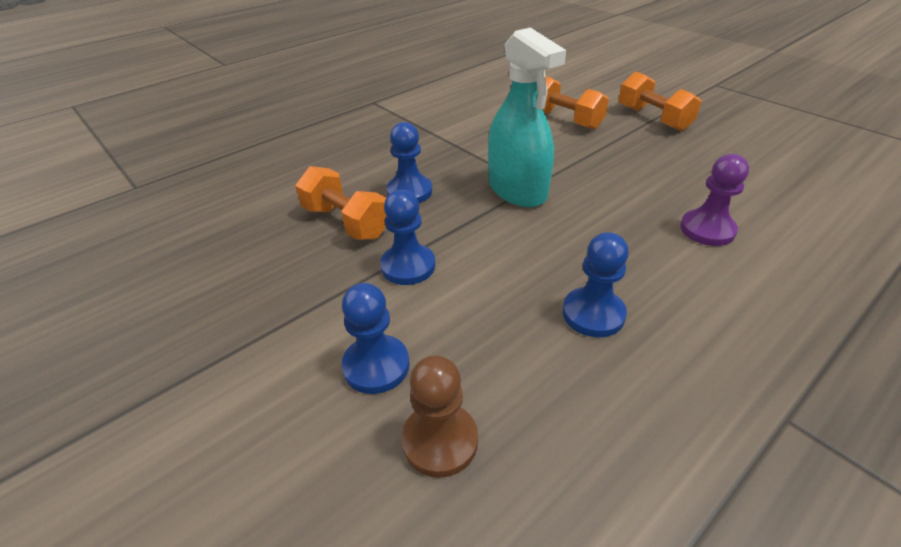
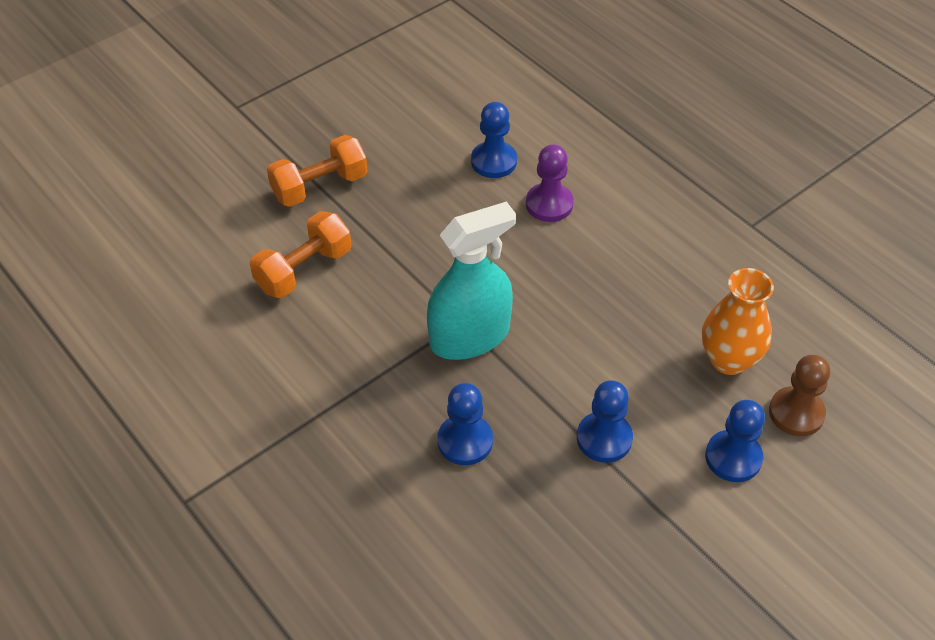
camera: 90 degrees left, 10 degrees up
(346, 222) = (525, 503): orange dumbbell -> none
(521, 372) = (729, 360): none -> orange vase
(593, 314) = (663, 305): blue pawn -> blue pawn (494, 161)

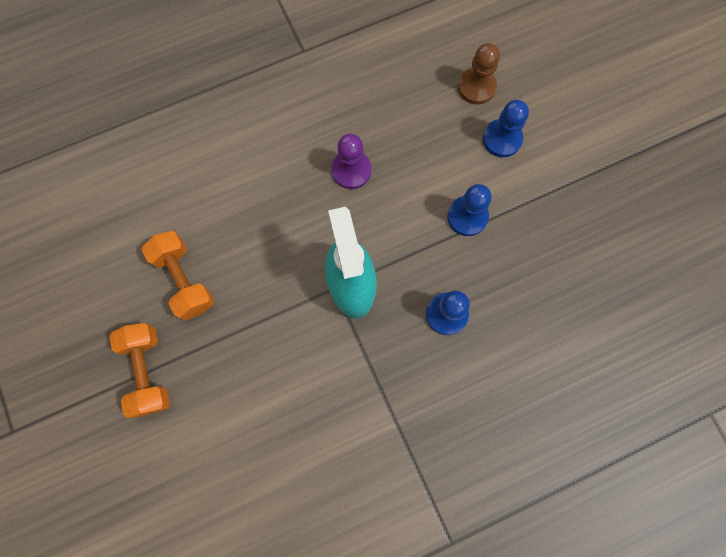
camera: 75 degrees left, 25 degrees up
(304, 270) = (242, 404): orange dumbbell -> orange dumbbell (184, 280)
(494, 161) = (170, 216): blue pawn -> none
(549, 204) = (234, 187): purple pawn -> purple pawn (351, 170)
(729, 360) = (422, 112): orange vase -> none

